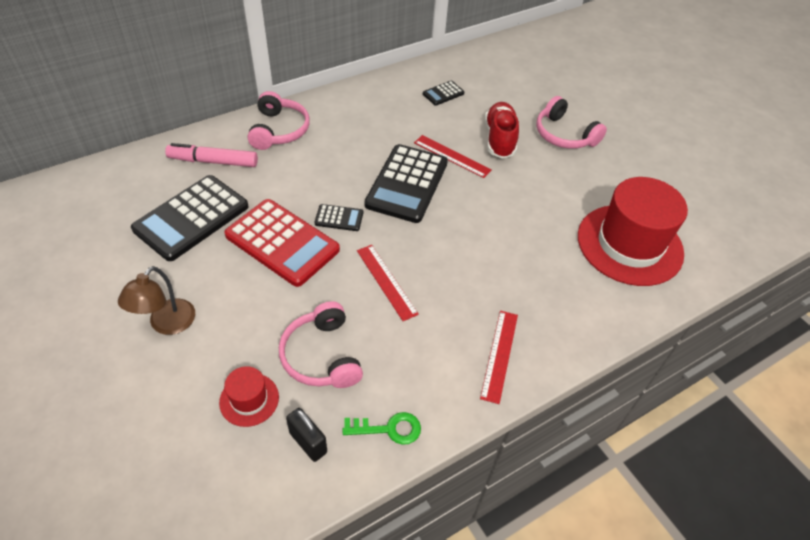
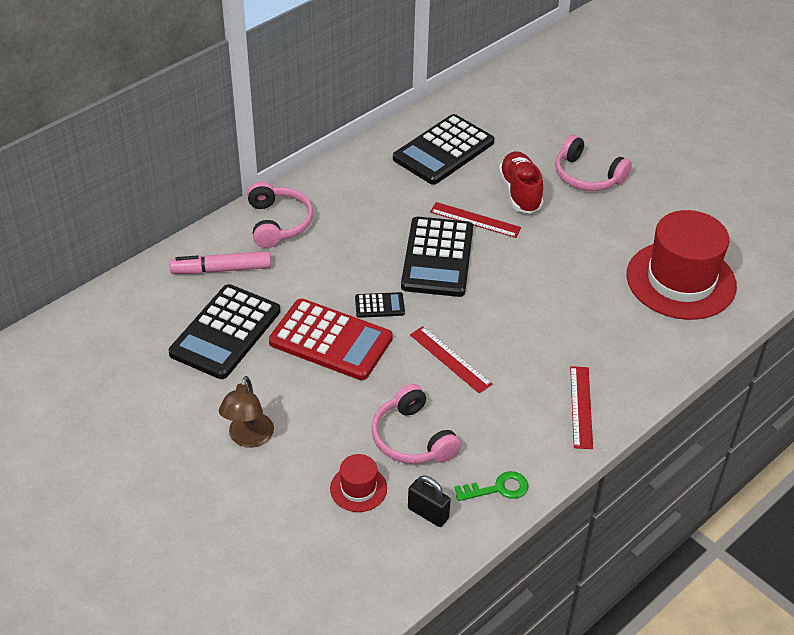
camera: 10 degrees left, 5 degrees down
(443, 93) = (443, 150): black calculator -> black calculator, size x2.20

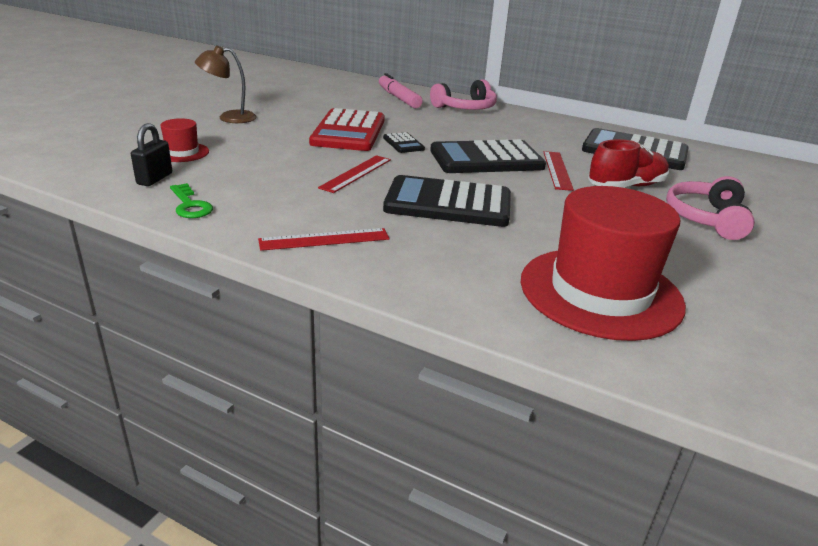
camera: 70 degrees right, 15 degrees down
(225, 332) = (335, 104): black calculator -> black calculator (448, 203)
(412, 438) = (247, 166): pink headphones -> none

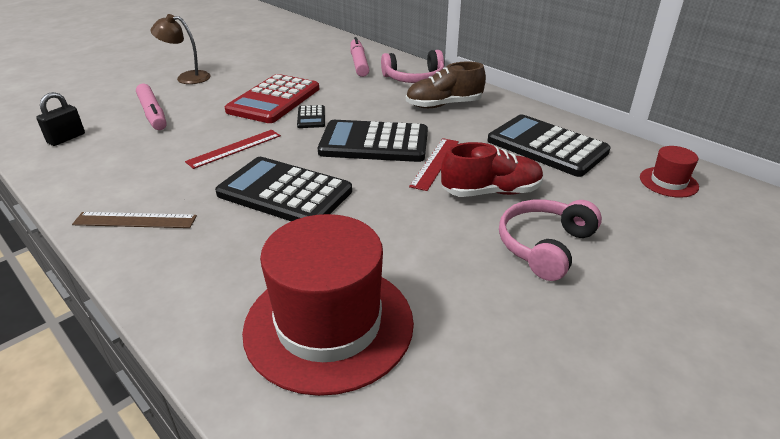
camera: 20 degrees right, 5 degrees up
(182, 152) = (113, 112): red hat -> red hat (668, 182)
(190, 205) = (66, 169): green key -> none
(230, 151) = (153, 114): none -> pink marker
(324, 239) = (135, 220): red ruler -> brown ruler
(515, 127) = (444, 105): none -> brown shoe

